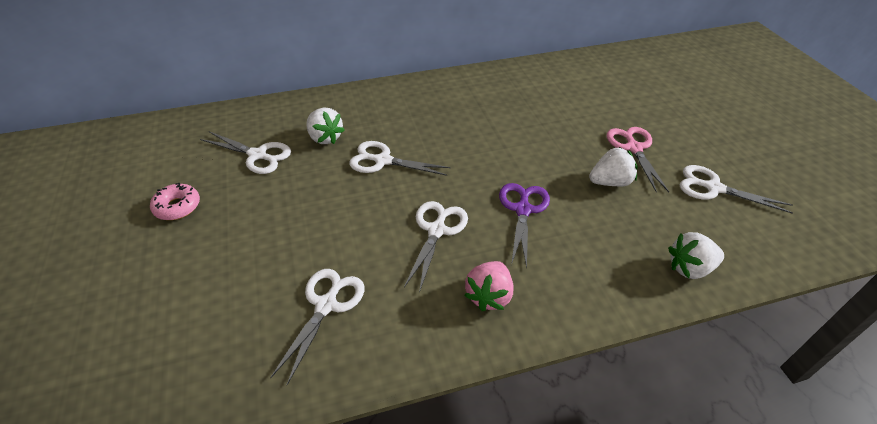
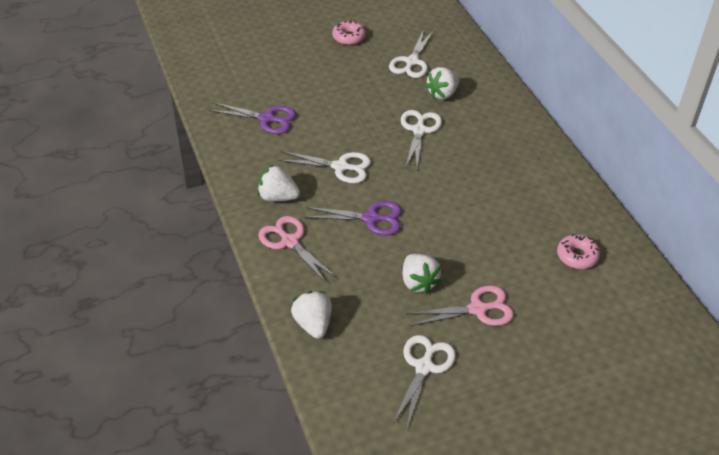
camera: 85 degrees right, 0 degrees up
(326, 305) = (267, 119): white scissors -> purple scissors
(489, 296) = (278, 197): pink strawberry -> white strawberry
(560, 88) = (577, 256): none -> pink donut
(567, 285) = (290, 242): none -> pink scissors

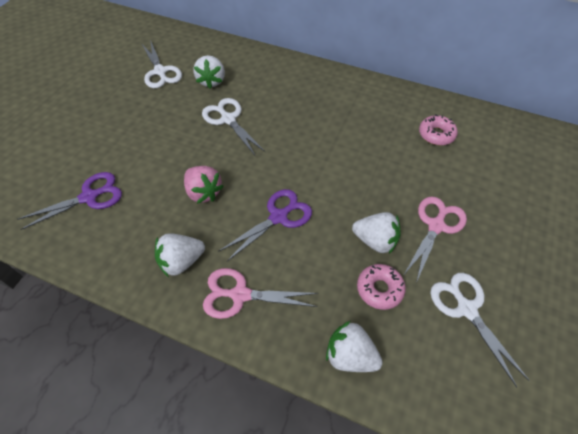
camera: 45 degrees left, 10 degrees up
(340, 167) = (203, 192): white scissors -> pink strawberry
(349, 37) = (86, 82): pink donut -> pink donut (379, 289)

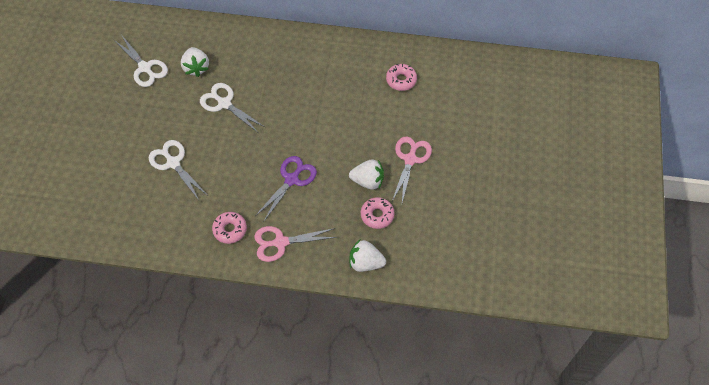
camera: 15 degrees left, 5 degrees up
(89, 197) = (136, 198): purple scissors -> none
(181, 261) = (230, 230): white strawberry -> pink donut
(203, 192) = (227, 173): pink strawberry -> none
(466, 309) = (438, 214): white scissors -> white scissors (173, 163)

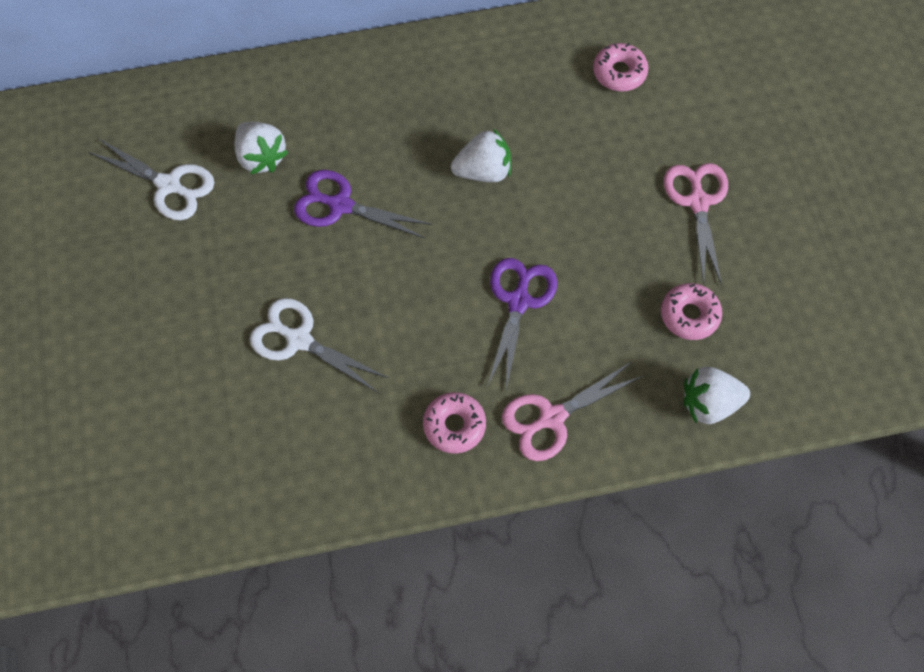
camera: 20 degrees left, 5 degrees up
(224, 103) = (340, 205): white scissors -> purple scissors
(368, 181) = (646, 262): white strawberry -> white strawberry (483, 171)

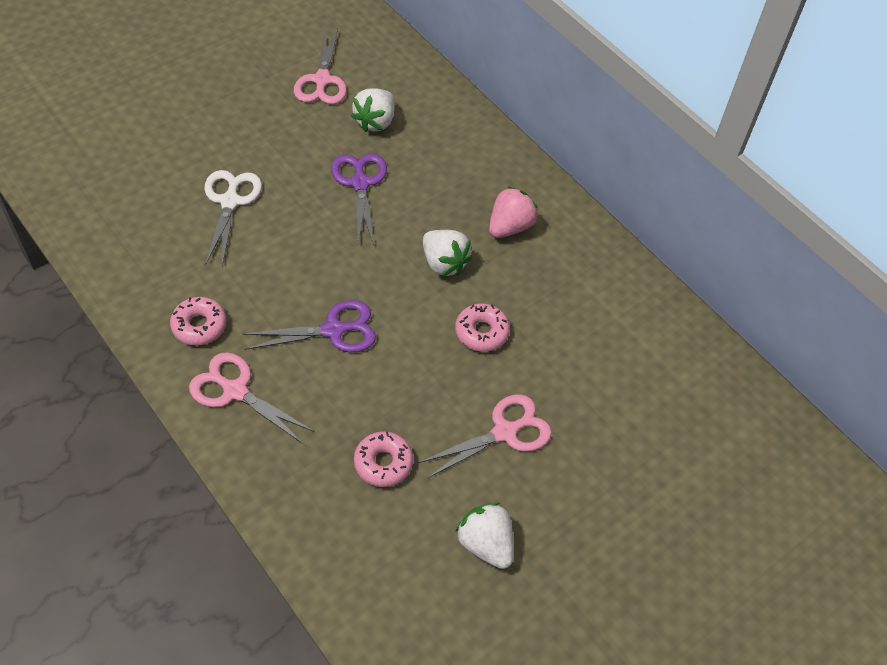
camera: 60 degrees right, 10 degrees down
(169, 185) = (322, 80): white scissors -> pink scissors
(466, 96) = (510, 227): none -> pink strawberry
(619, 73) = (604, 326): pink donut -> pink donut (481, 332)
(709, 403) = (301, 508): white strawberry -> white strawberry (486, 544)

